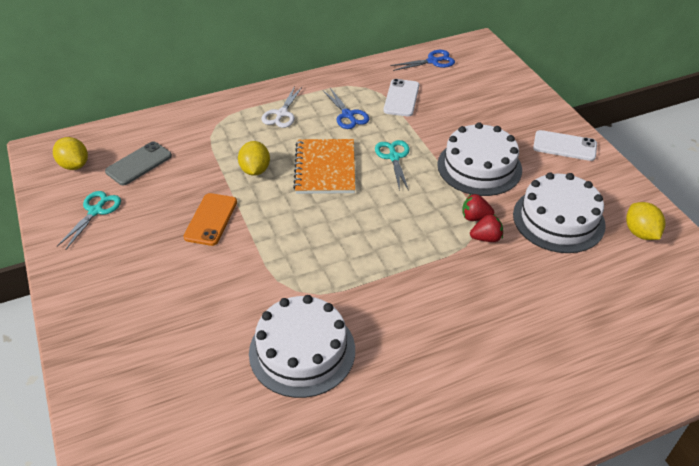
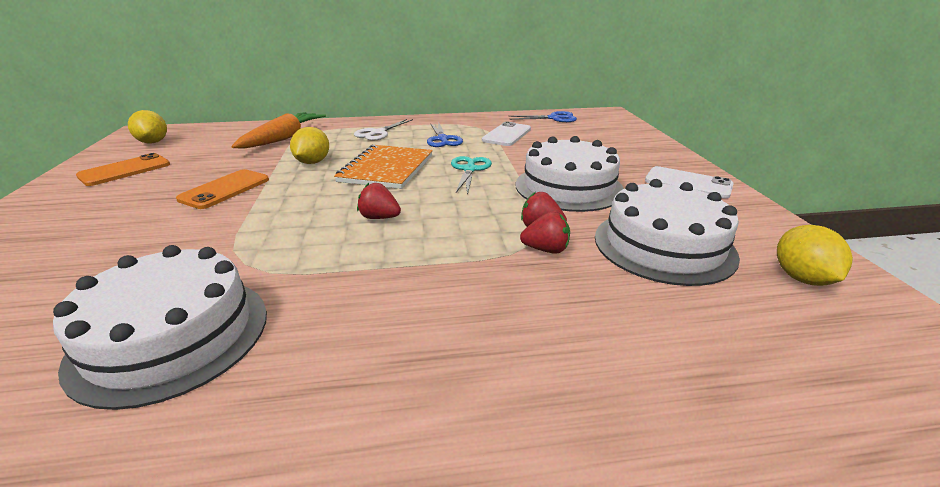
camera: 15 degrees right, 15 degrees down
(96, 211) = (125, 170): turquoise scissors -> orange phone
(139, 164) = (209, 147): grey phone -> none
(198, 138) = (283, 138): none -> orange carrot
(357, 228) = (379, 217): none -> red strawberry

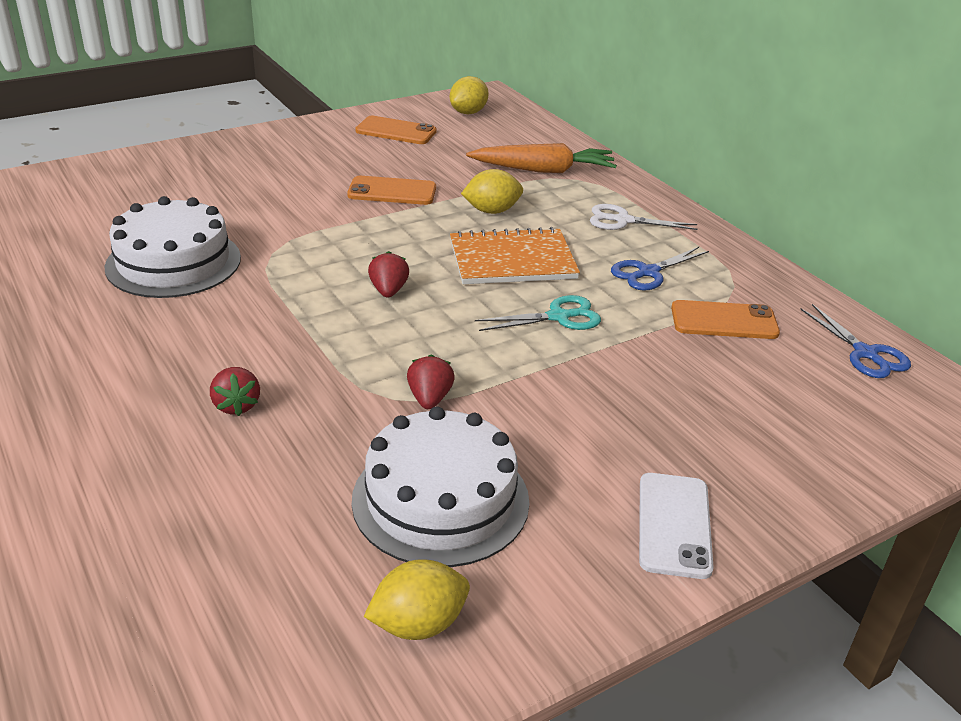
camera: 65 degrees right, 5 degrees up
(506, 135) = (724, 321): white phone -> orange phone
(546, 250) = (381, 409): red strawberry -> red strawberry (236, 405)
(568, 187) = (564, 405): white cake -> none

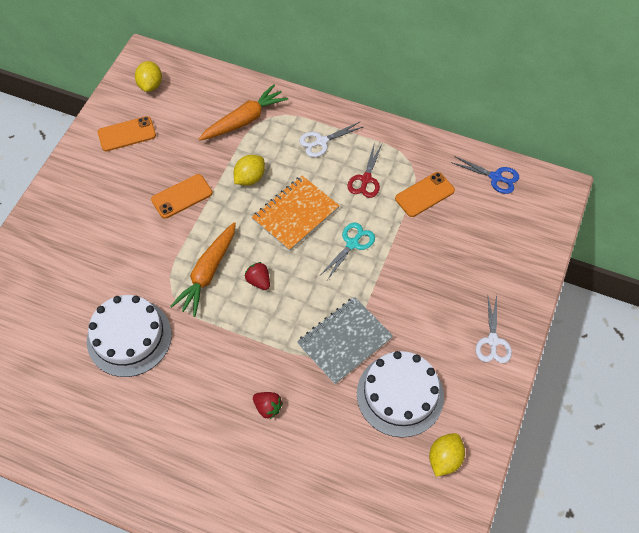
camera: 35 degrees left, 25 degrees up
(337, 257) = (208, 273): none -> orange carrot
(430, 398) = (344, 341): red strawberry -> grey notebook
(648, 272) = (366, 179): blue scissors -> red scissors
(674, 525) = (493, 341): white phone -> white scissors

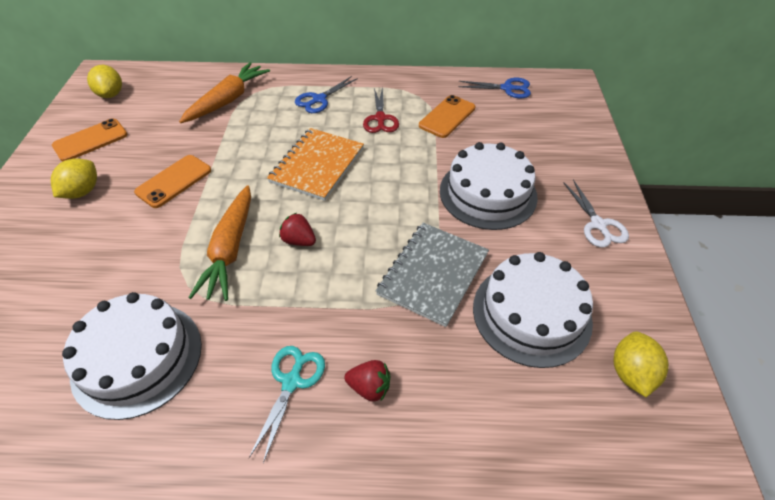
camera: 20 degrees left, 10 degrees down
(250, 178) = (251, 146): yellow lemon -> yellow lemon (82, 191)
(321, 141) = (319, 99): white scissors -> blue scissors
(352, 244) = (394, 176): turquoise scissors -> turquoise scissors (292, 382)
(420, 284) = (488, 193): none -> white cake

